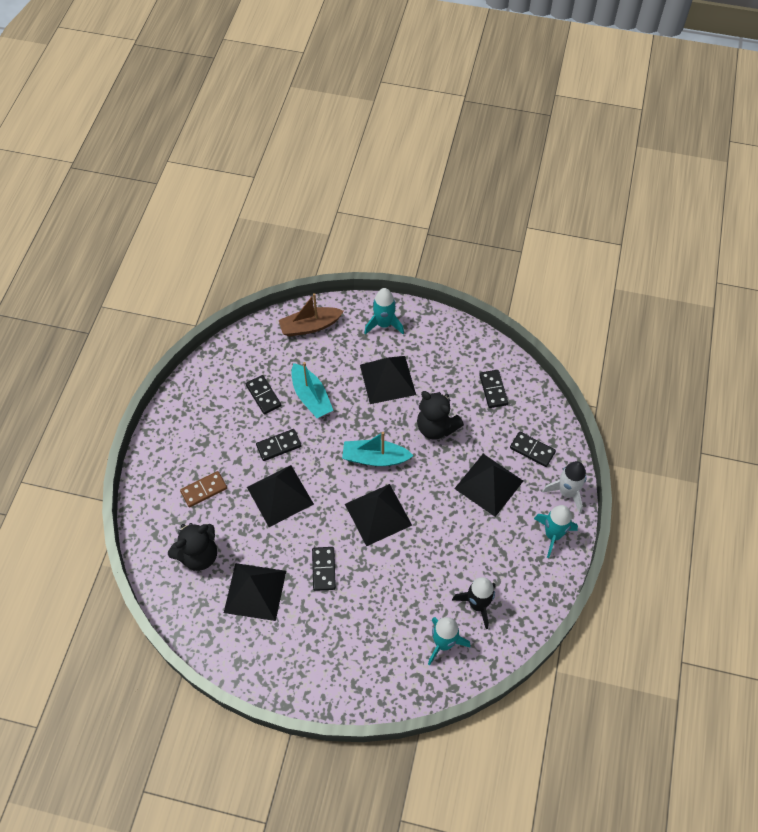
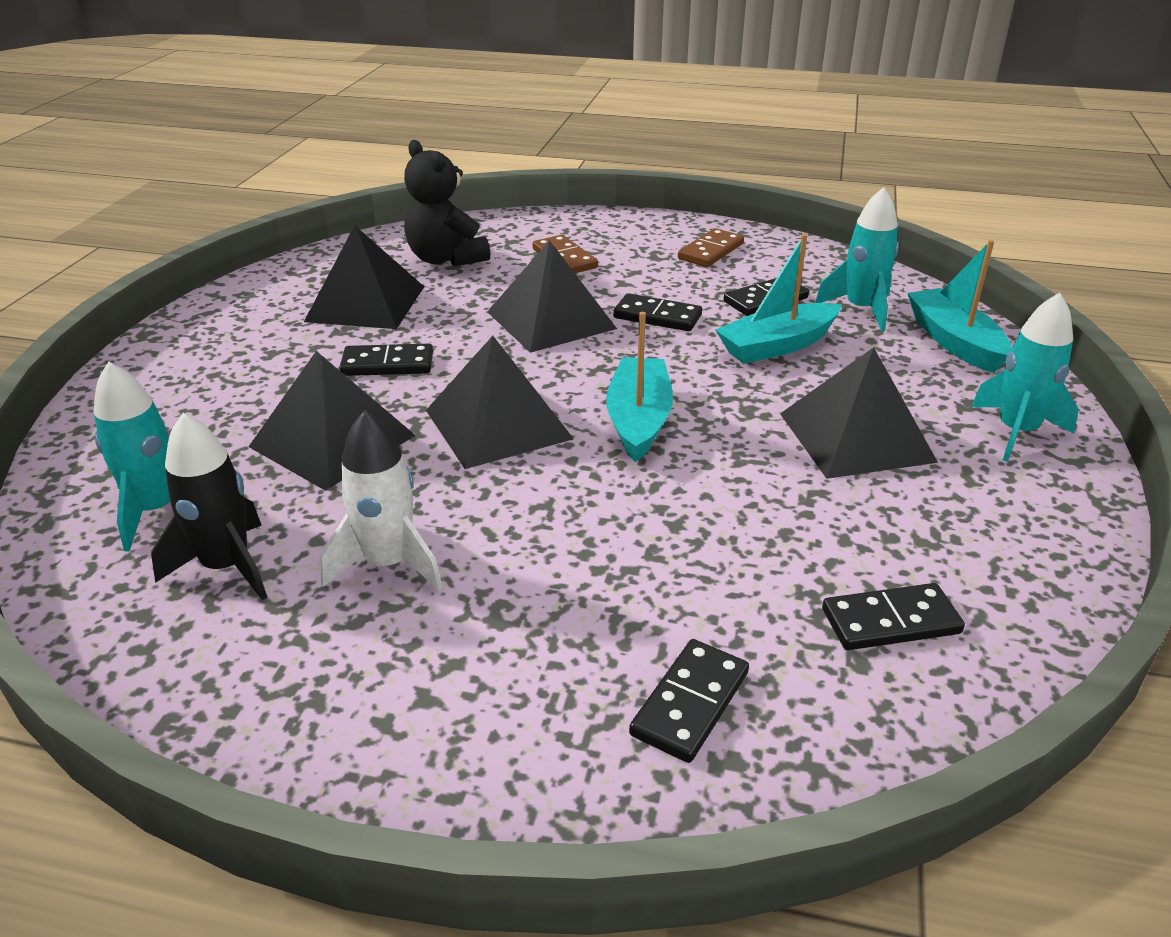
camera: 90 degrees right, 25 degrees down
(201, 415) = (710, 251): none -> brown domino
(279, 446) = (657, 316): black domino -> black domino turned 45 degrees counterclockwise
(310, 326) = (954, 341): brown boat -> turquoise boat
(436, 427) = (736, 509): black teddy bear -> none
(489, 484) = (569, 600): black pyramid -> black pyramid (333, 441)
(553, 535) = (386, 738): turquoise rocket -> turquoise rocket (861, 310)
(567, 492) = (534, 788): white rocket -> white rocket (388, 564)

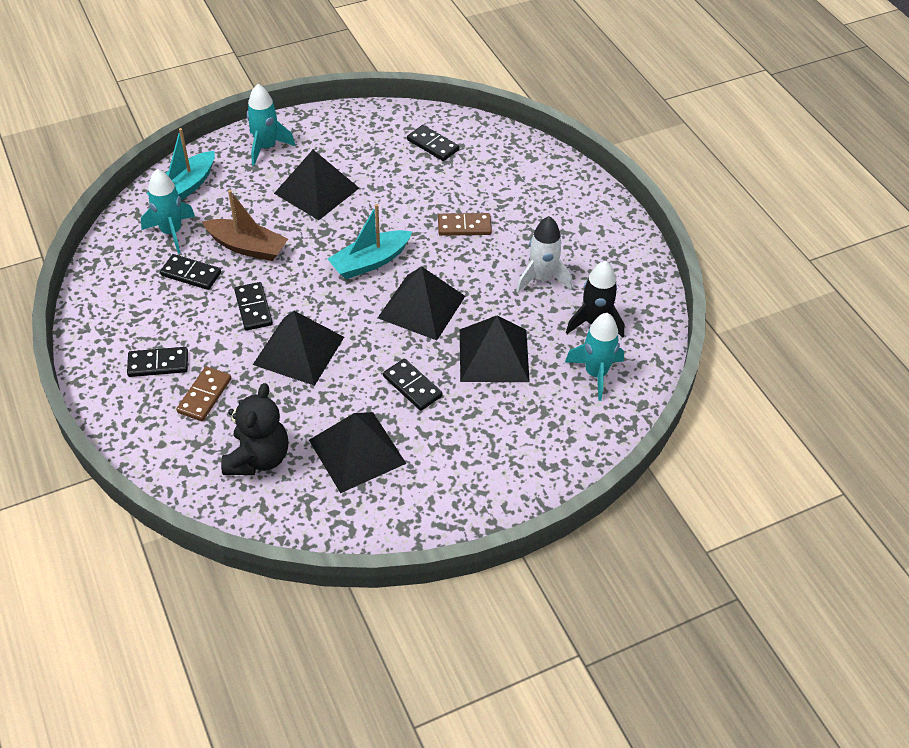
camera: 130 degrees left, 15 degrees up
(690, 703) = (518, 173): black domino -> black domino (158, 364)
(710, 251) = (132, 330): brown domino -> brown domino (464, 226)
(777, 346) = (247, 247): turquoise boat -> brown boat

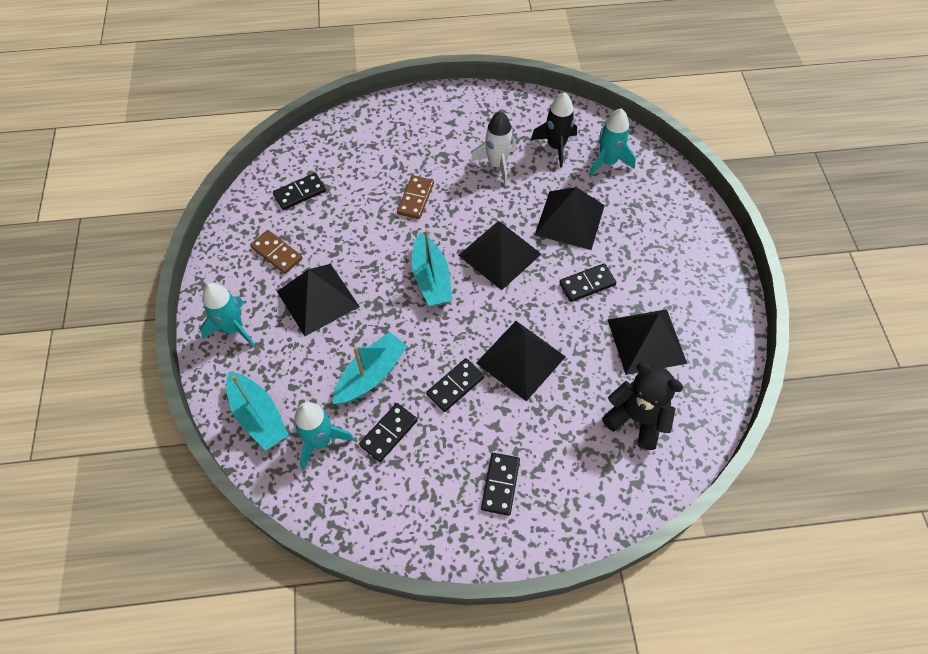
camera: 70 degrees left, 10 degrees up
(204, 396) = (552, 449): brown domino -> brown domino (277, 253)
(247, 247) = (371, 374): brown boat -> turquoise boat
(253, 308) = (455, 386): black domino -> black domino turned 45 degrees counterclockwise

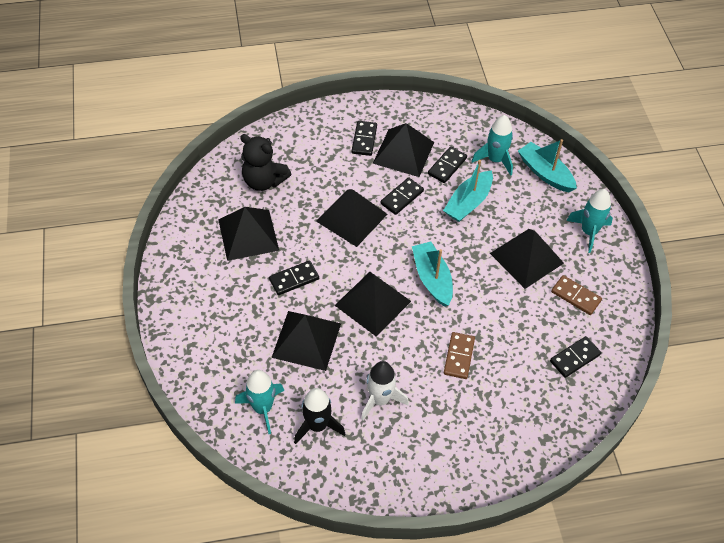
camera: 175 degrees right, 5 degrees down
(446, 459) = (403, 152): none -> black pyramid

